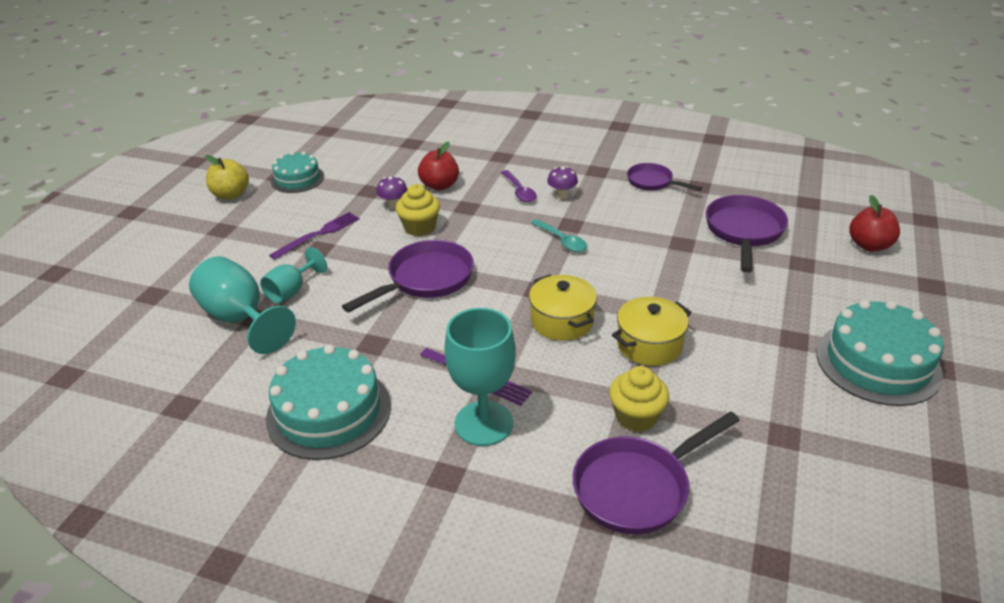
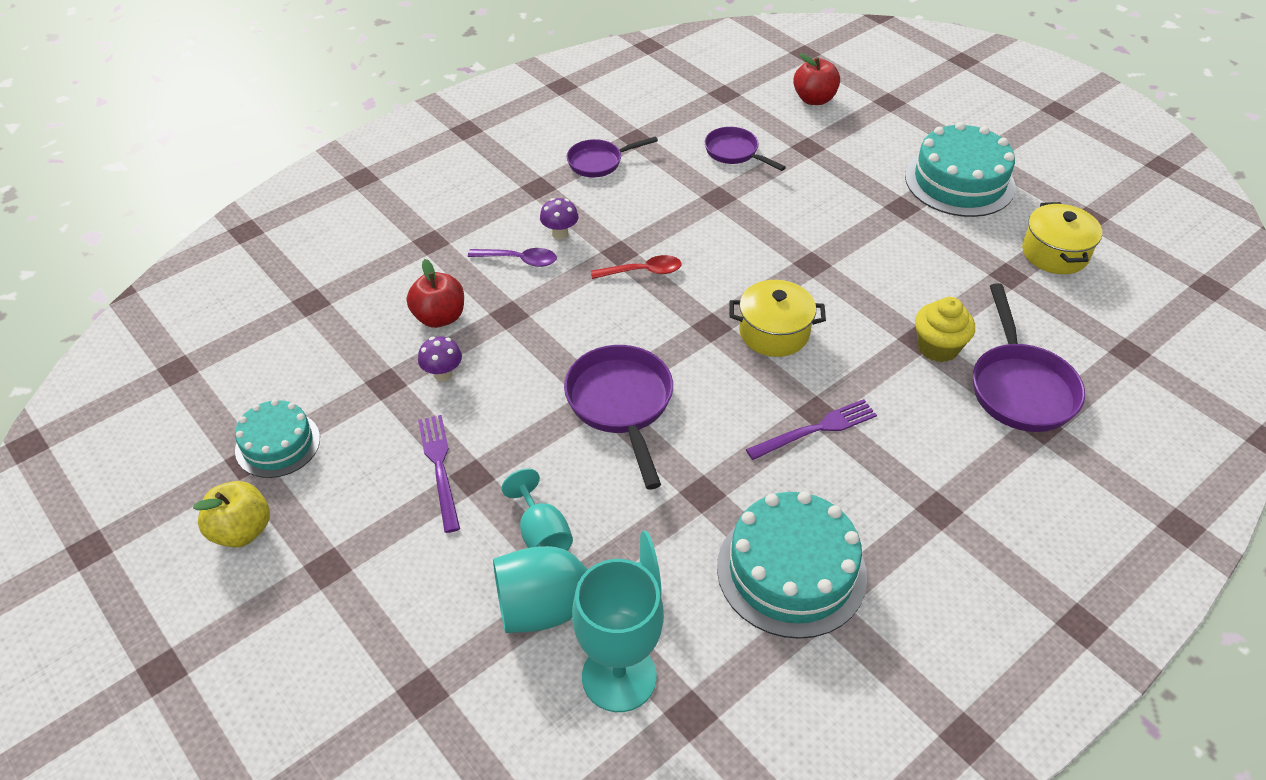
camera: 60 degrees left, 10 degrees up
(419, 227) = (513, 369): yellow cupcake -> none
(484, 423) = (884, 453): turquoise goblet -> turquoise goblet (619, 677)
(562, 241) = (643, 271): turquoise spoon -> red spoon
(649, 345) = (850, 292): yellow pot -> yellow pot (1054, 253)
(744, 232) = (734, 152): purple pan -> purple pan, size x0.62

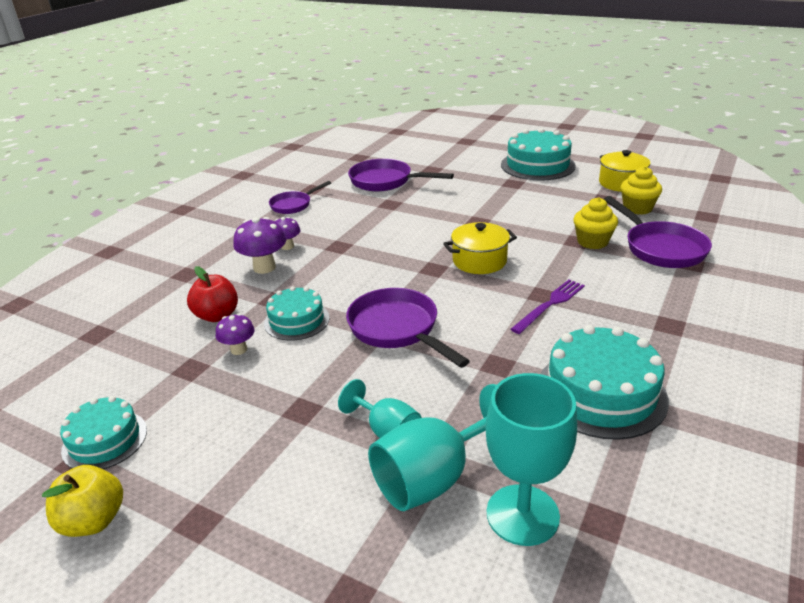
camera: 20 degrees left, 15 degrees down
(440, 468) = (269, 412): purple fork -> none
(519, 260) = (264, 267): purple spoon -> purple mushroom
(519, 354) = (296, 320): none -> turquoise cake
(643, 271) = (363, 252): red spoon -> none
(734, 152) = (385, 181): purple pan -> purple pan, size x1.61
(814, 99) = (419, 149): red apple -> none
(1042, 308) = (637, 208): none -> yellow cupcake

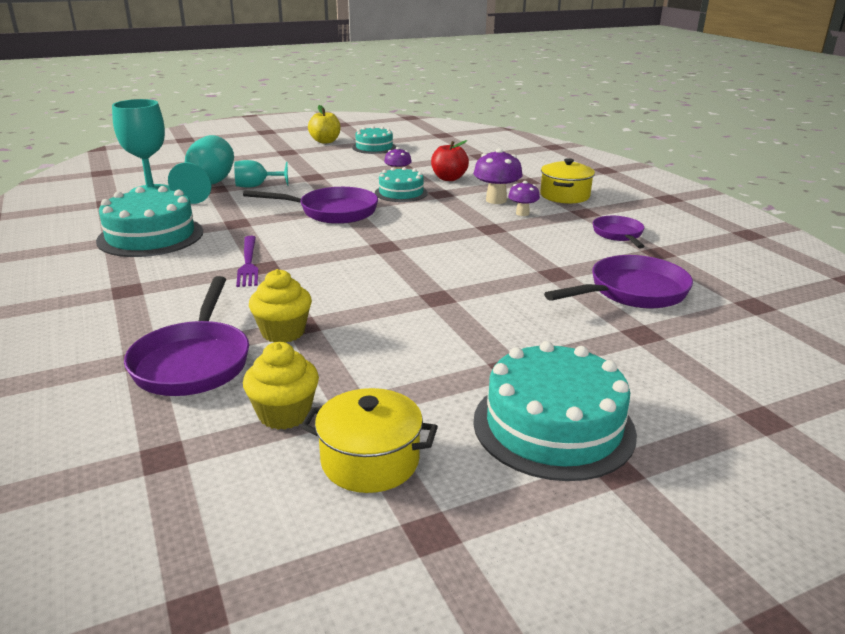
camera: 125 degrees right, 5 degrees down
(479, 261) = (361, 266): yellow pot -> yellow pot (565, 196)
(661, 248) = (194, 362): purple pan -> purple pan turned 105 degrees counterclockwise

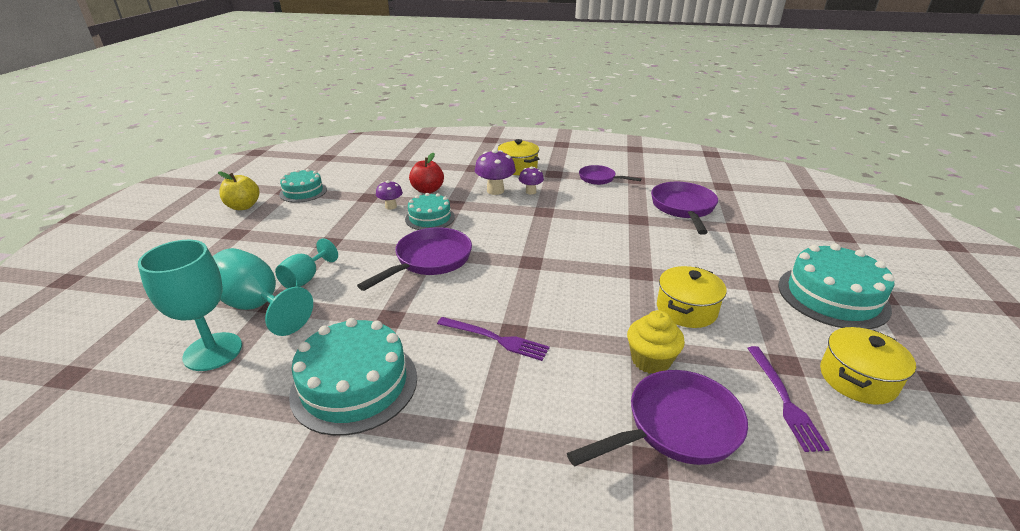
camera: 55 degrees left, 5 degrees up
(194, 362) = (676, 427): purple pan -> purple pan turned 60 degrees counterclockwise
(284, 414) = (784, 399): yellow cupcake -> purple fork
(394, 334) = (686, 310): none -> yellow pot

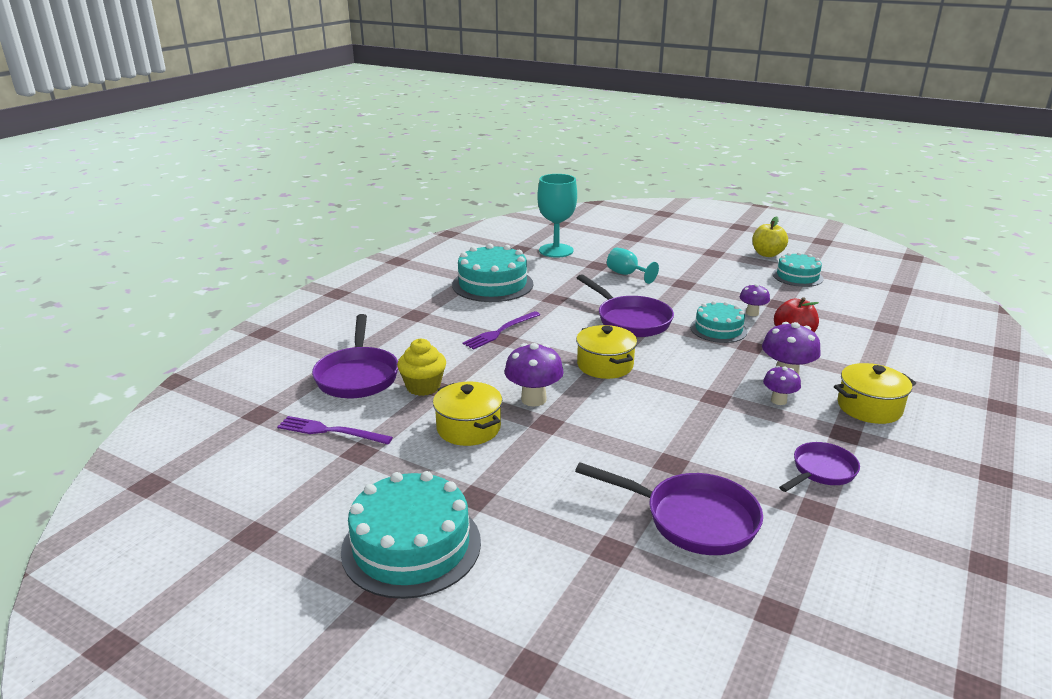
camera: 110 degrees right, 5 degrees down
(257, 306) = (598, 260): turquoise goblet -> none
(612, 286) = (533, 399): none -> purple mushroom
(857, 379) = (307, 483): yellow pot -> yellow pot (605, 365)

